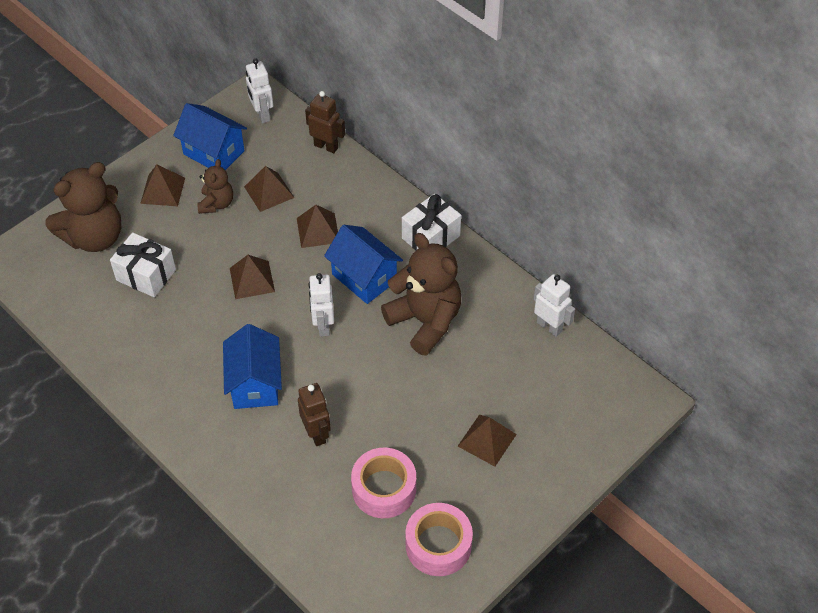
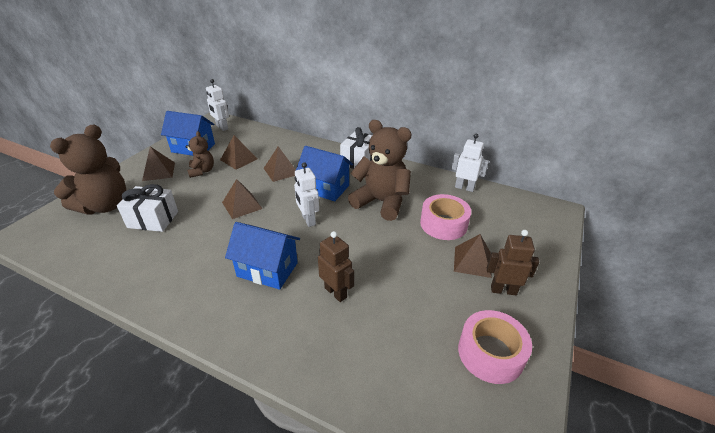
camera: 20 degrees left, 15 degrees down
(255, 384) = (267, 269): blue house -> blue house turned 45 degrees counterclockwise
(326, 146) = (269, 134): brown robot -> brown robot (503, 290)
(384, 489) = (415, 319): pink tape -> pink tape (443, 224)

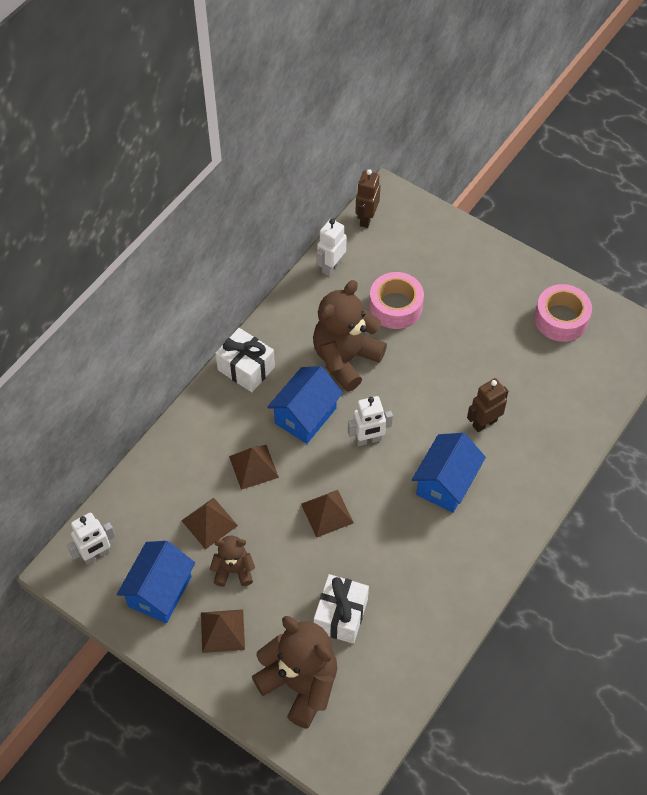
camera: 80 degrees left, 20 degrees up
(472, 261) = (456, 298): brown pyramid -> none
(503, 290) = (496, 286): brown robot -> brown robot (366, 218)

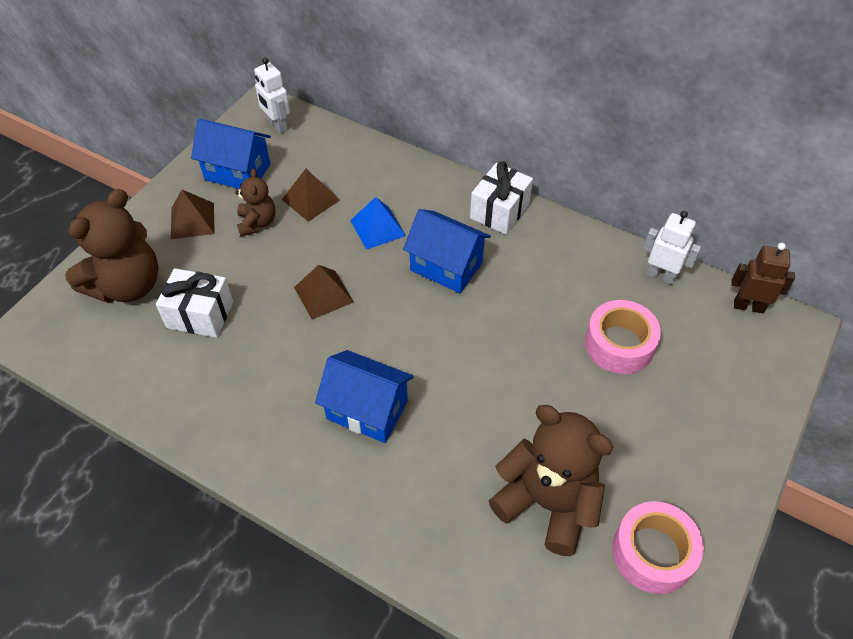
camera: 85 degrees right, 5 degrees down
(253, 467) = (377, 228): brown pyramid -> blue pyramid
(345, 359) = (530, 298): brown teddy bear -> brown teddy bear (547, 503)
(368, 440) = (421, 327): white robot -> none
(484, 423) = (459, 452): brown robot -> none

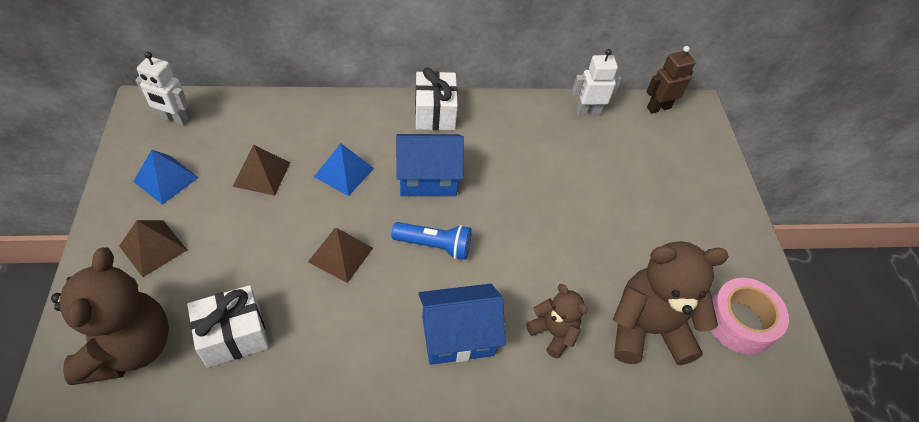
camera: 40 degrees left, 0 degrees up
(237, 172) = (166, 179): blue house -> blue pyramid
(257, 222) = (224, 219): brown teddy bear -> brown teddy bear (553, 333)
(406, 326) = (434, 246): none -> blue flashlight
(619, 344) = (601, 178): pink tape -> none

